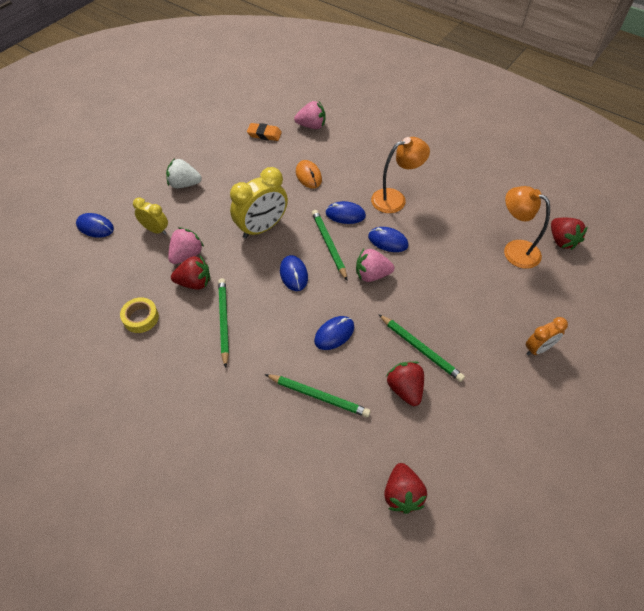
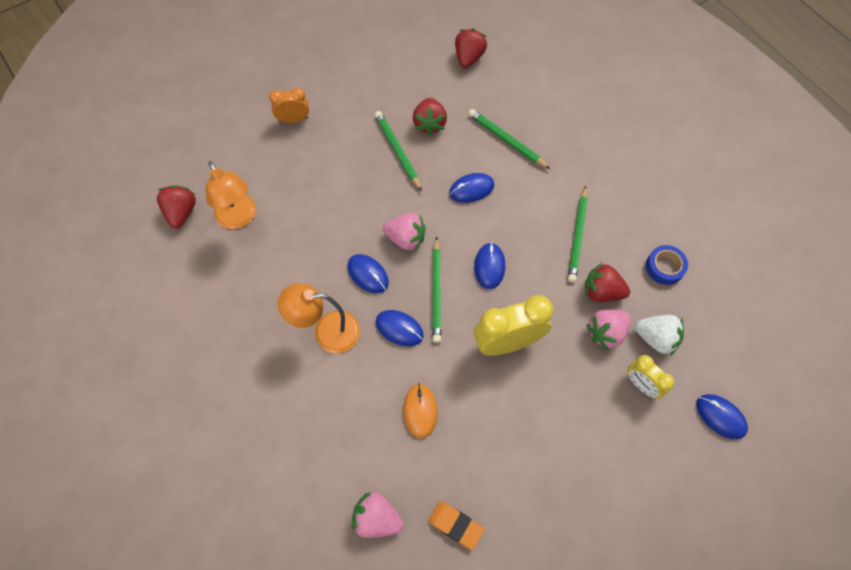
camera: 160 degrees left, 10 degrees up
(141, 318) = (664, 267): yellow tape -> blue tape
(184, 184) = (595, 456): white strawberry -> white strawberry (656, 338)

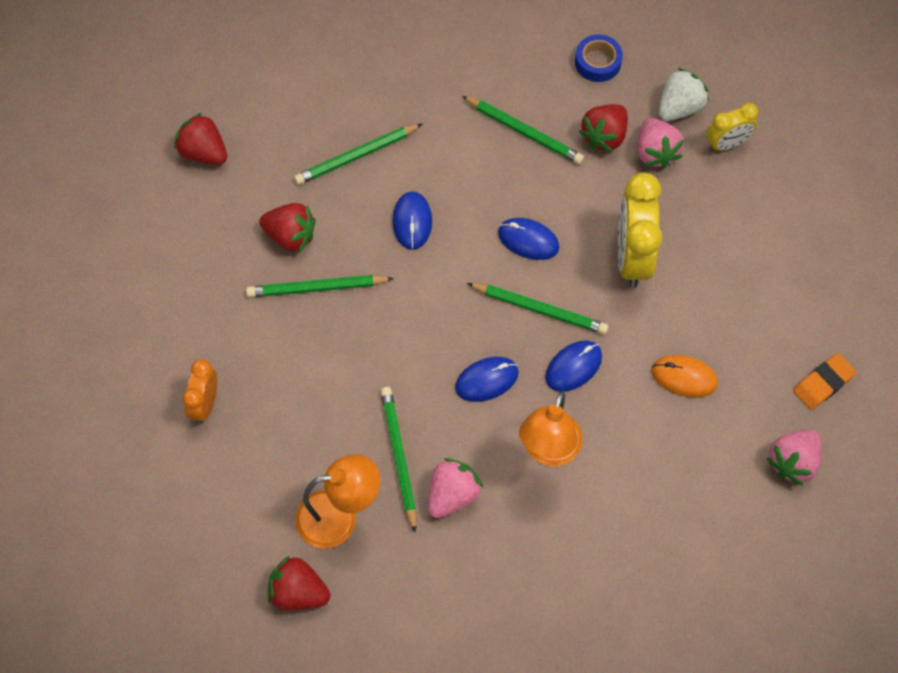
camera: 70 degrees left, 0 degrees up
(292, 239) = (399, 457): none -> green pencil
(406, 239) = (453, 320): pink strawberry -> pink strawberry (452, 495)
(720, 417) = (785, 87): blue mouse -> none

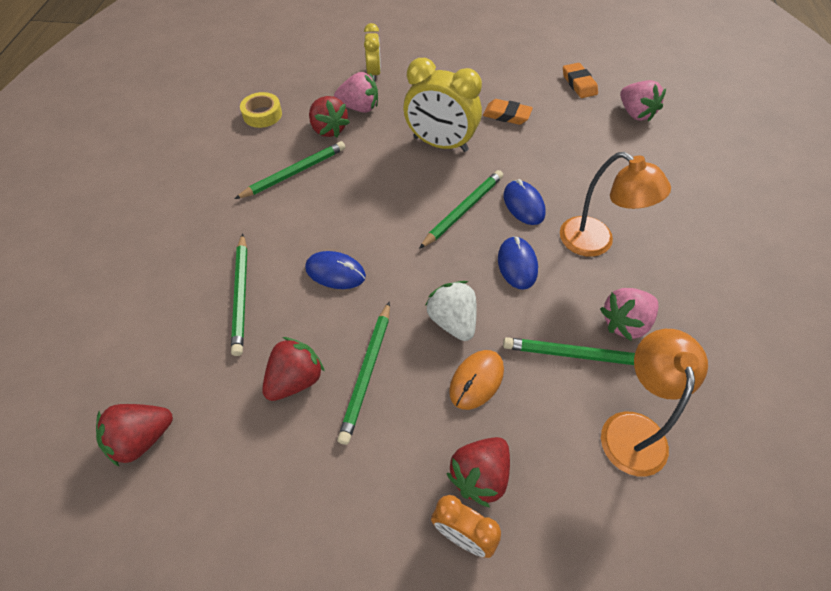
camera: 70 degrees left, 10 degrees down
(298, 592) = (716, 497): red strawberry -> red strawberry (479, 476)
(452, 495) = (625, 323): pink strawberry -> pink strawberry turned 90 degrees counterclockwise
(528, 240) = (395, 199): blue mouse -> none
(597, 62) = (262, 114): blue tape -> yellow tape
(679, 107) = (330, 86): white strawberry -> white strawberry (452, 321)
(684, 377) = (553, 146): orange mouse -> orange mouse (476, 380)
(717, 313) = (507, 115): none -> orange eraser

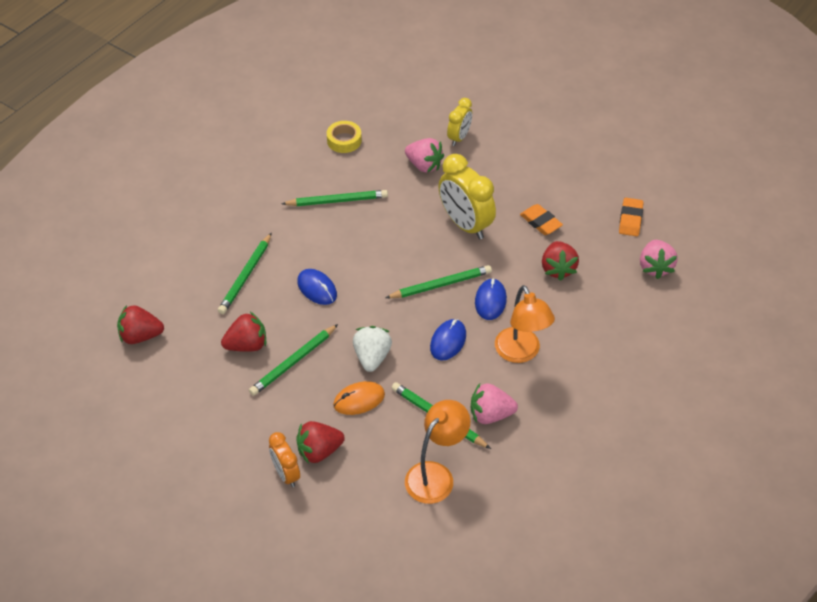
camera: 30 degrees right, 5 degrees down
(328, 129) = (386, 175): red strawberry -> red strawberry (558, 269)

